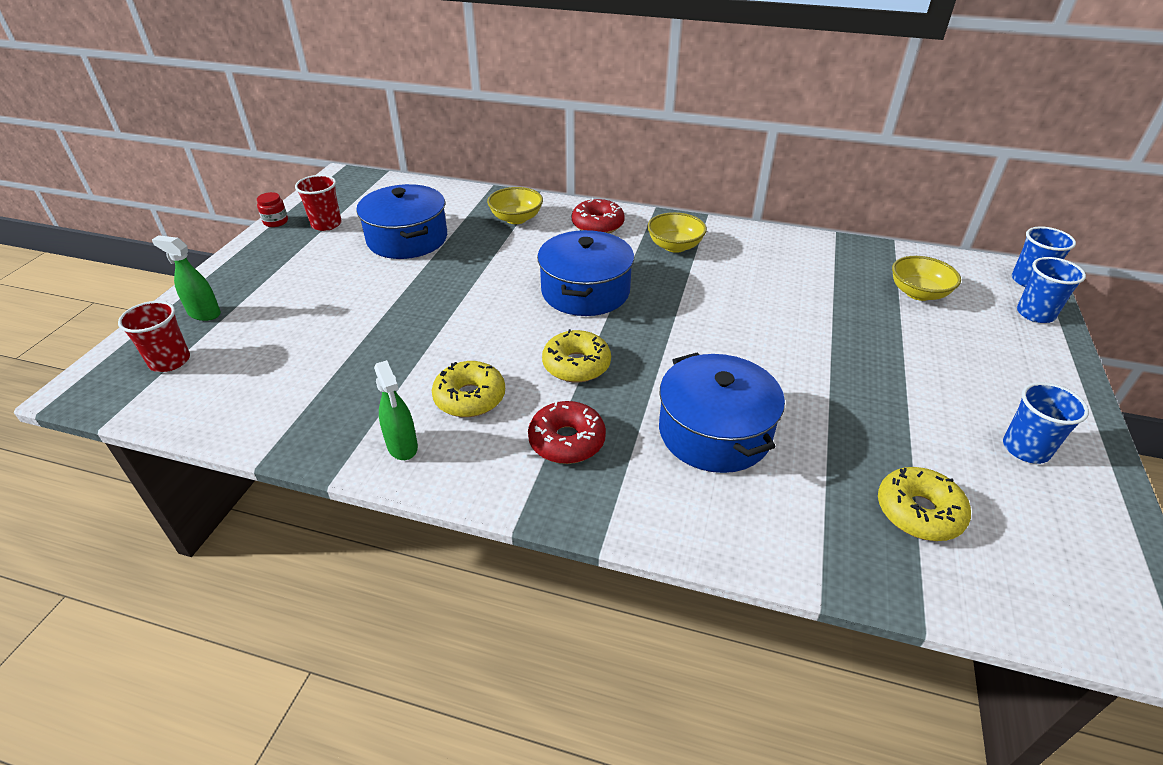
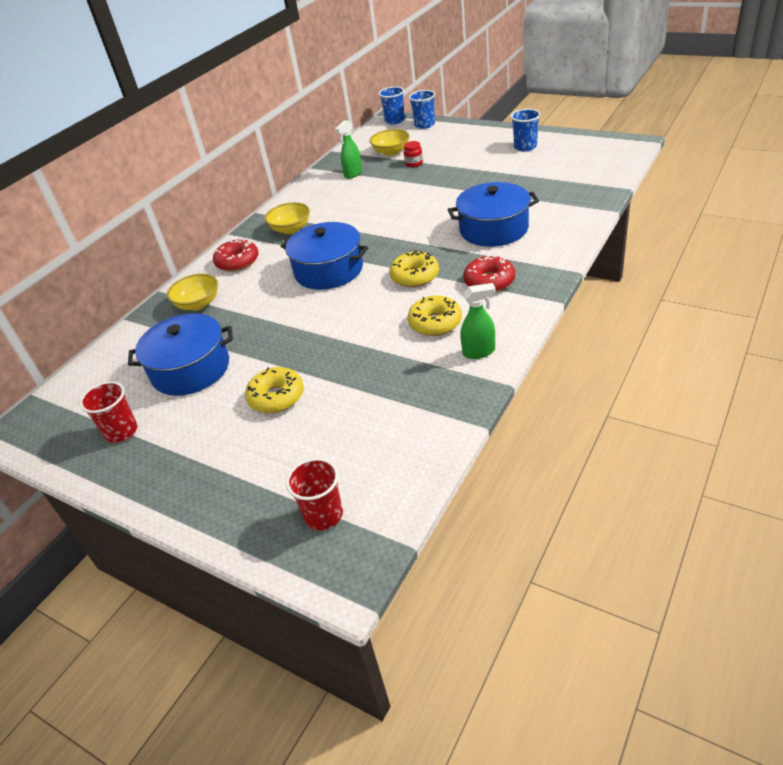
camera: 70 degrees left, 0 degrees up
(204, 313) = (249, 505): green spray bottle -> green spray bottle (353, 174)
(276, 222) = (85, 476): red jar -> red jar (414, 163)
(918, 512) = (562, 179): yellow donut -> yellow donut (276, 397)

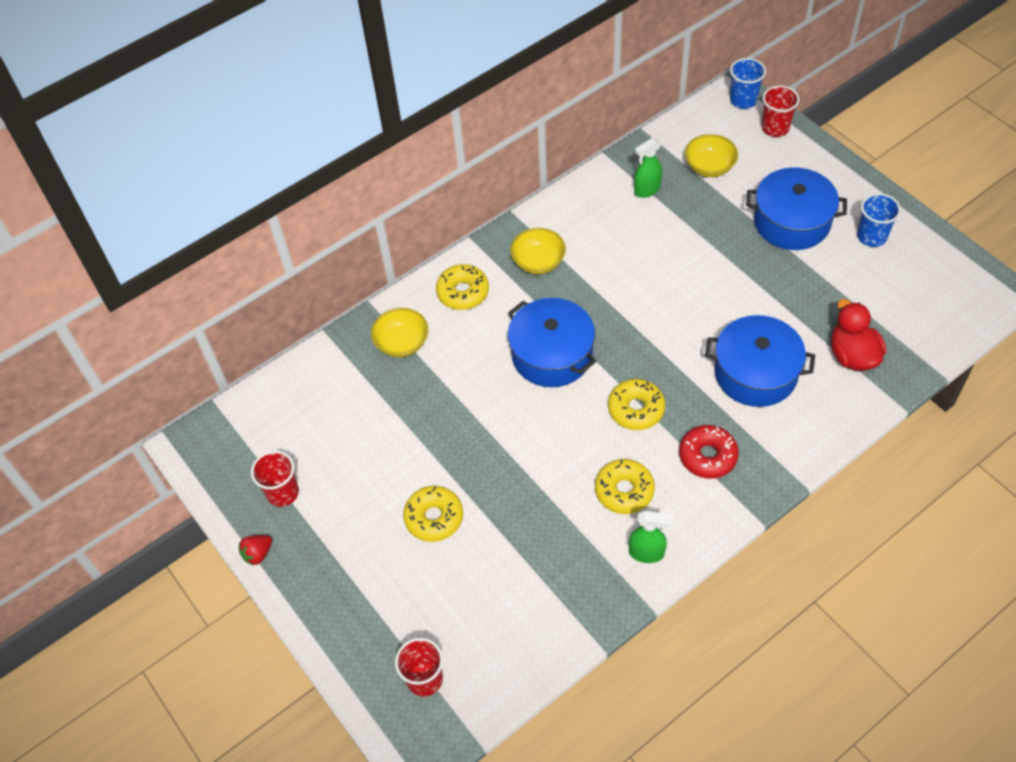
camera: 20 degrees right, 15 degrees up
(110, 484) = (258, 554): none -> red strawberry
(190, 369) = (367, 439): blue pot -> blue pot (791, 222)
(237, 262) = (463, 292): red donut -> yellow donut
(414, 163) = (725, 204): red jar -> none
(424, 125) = (775, 128): blue cup -> red cup
(557, 199) = (852, 355): none -> red duck

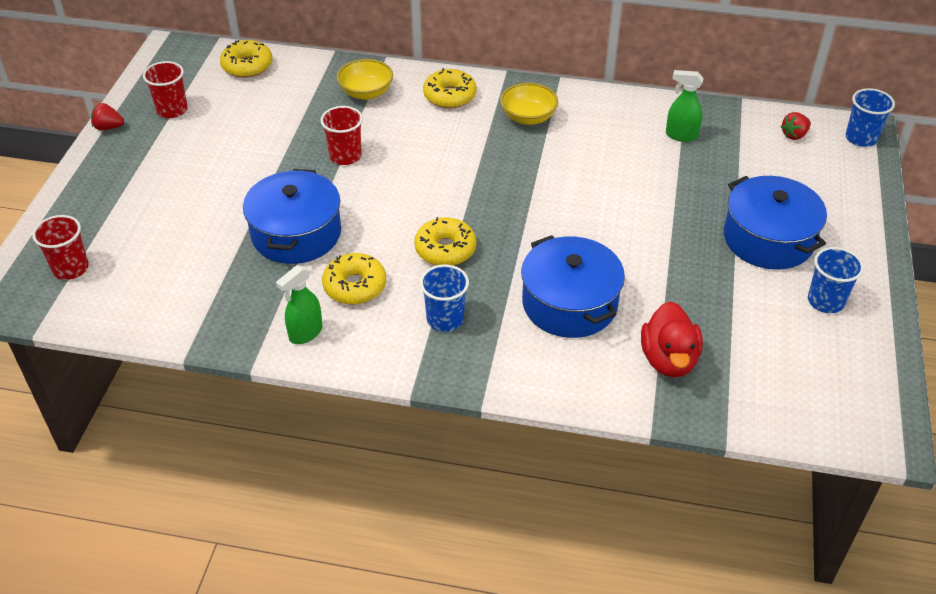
camera: 45 degrees right, 10 degrees down
(434, 518) = (222, 194): yellow donut -> yellow donut (247, 66)
(552, 354) = (445, 173): blue pot -> blue pot (296, 233)
(646, 553) = (305, 333): green spray bottle -> green spray bottle turned 75 degrees clockwise
(706, 131) = (794, 135): none -> red strawberry
(707, 456) = (445, 319): red donut -> blue cup
(709, 167) = (757, 157): yellow bowl -> none
(775, 128) = (859, 173): red cup -> red cup (345, 156)
(852, 355) = (668, 359): red duck -> red duck turned 150 degrees clockwise

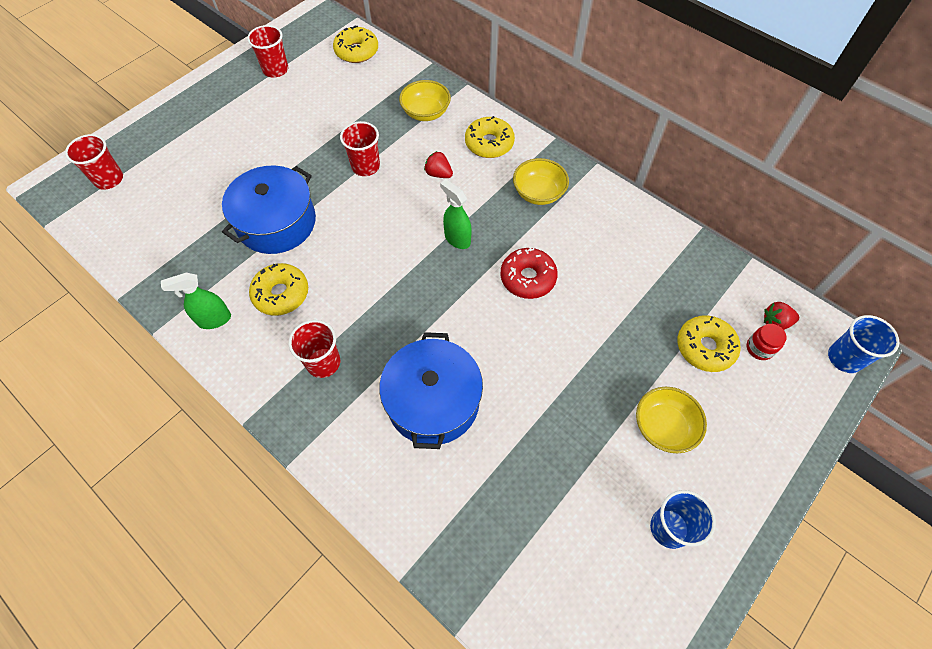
camera: 30 degrees right, 15 degrees up
(108, 127) = (223, 67): red strawberry -> red strawberry (438, 174)
(445, 249) = (374, 293): yellow donut -> yellow donut (705, 347)
(445, 319) = (323, 362): blue cup -> red cup
(573, 183) = (528, 278): none -> red donut
(668, 359) = (473, 509): red duck -> none
(681, 135) = (662, 272): green spray bottle -> green spray bottle (457, 239)
(768, 239) = (663, 427): blue pot -> yellow bowl
(796, 157) = (759, 348): none -> red jar

